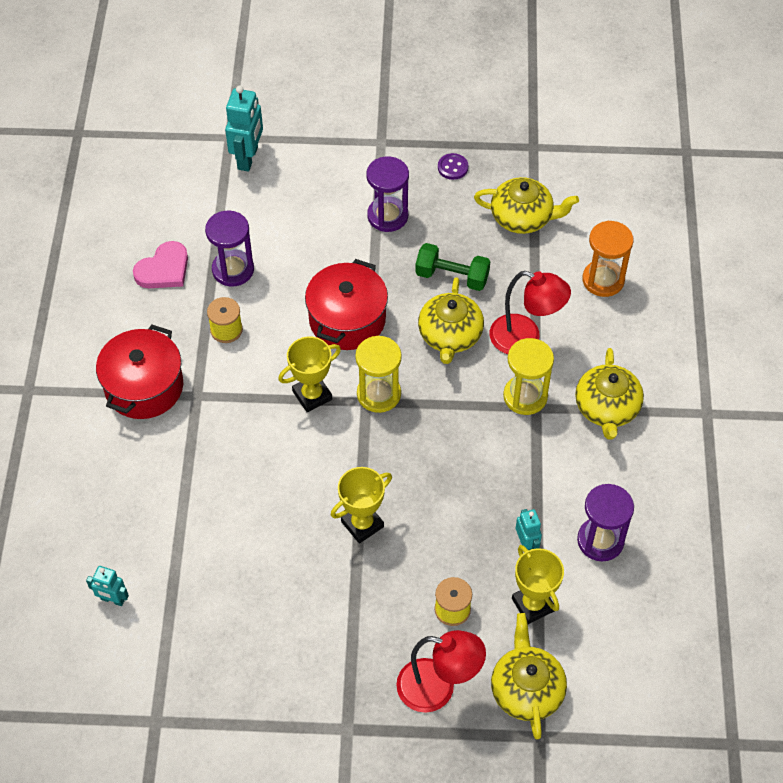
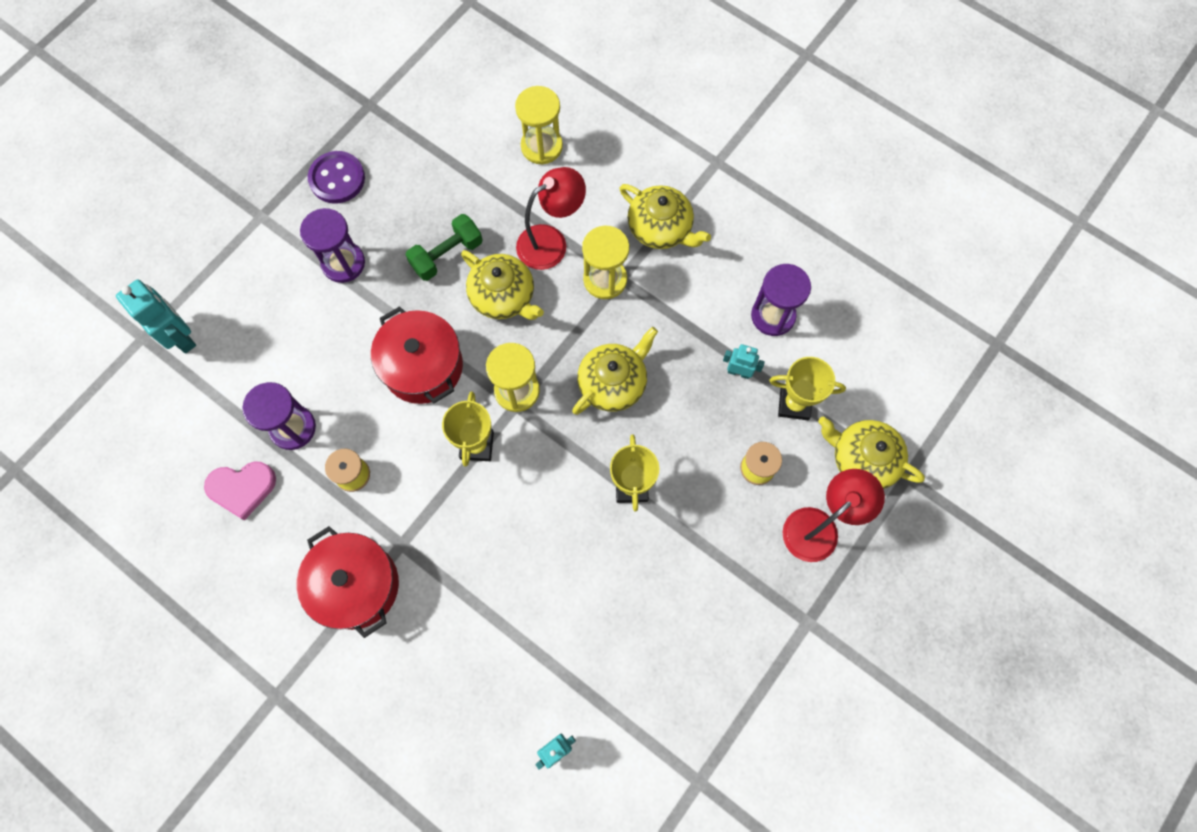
camera: 55 degrees left, 15 degrees up
(164, 269) = (242, 488): pink heart -> pink heart turned 90 degrees clockwise
(452, 167) = (337, 179): purple button -> purple button, size x1.71
(523, 217) = (433, 161): yellow teapot -> yellow teapot (613, 382)
(603, 280) = (541, 146): orange hourglass -> yellow hourglass

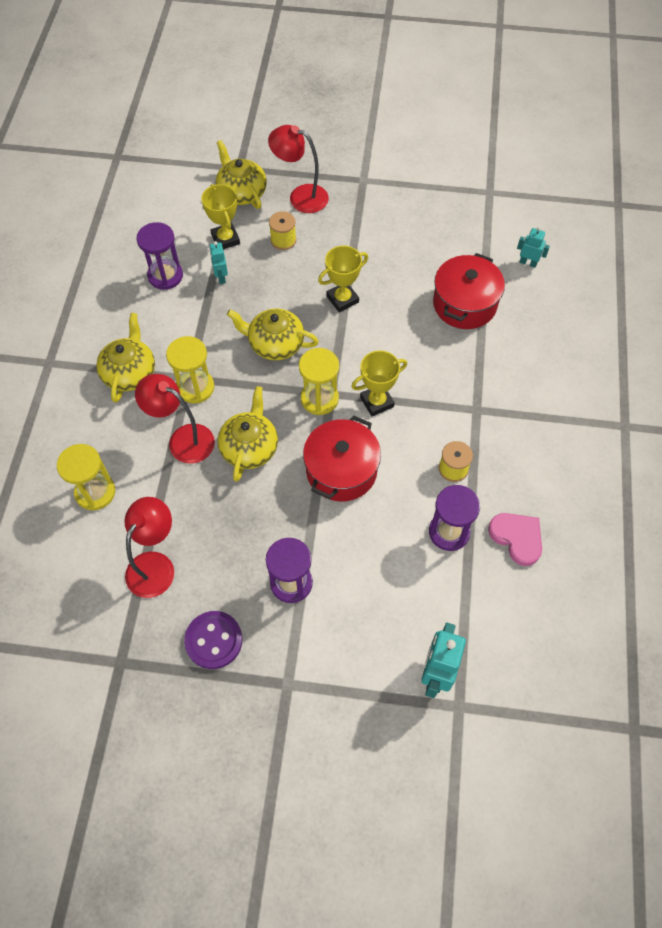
camera: 120 degrees left, 10 degrees down
(356, 585) = (523, 420): red pot -> red pot (464, 304)
(436, 164) = (155, 565): none -> red lamp
(447, 255) = (237, 507): green dumbbell -> none
(862, 459) = (241, 192): yellow teapot -> yellow teapot turned 150 degrees clockwise

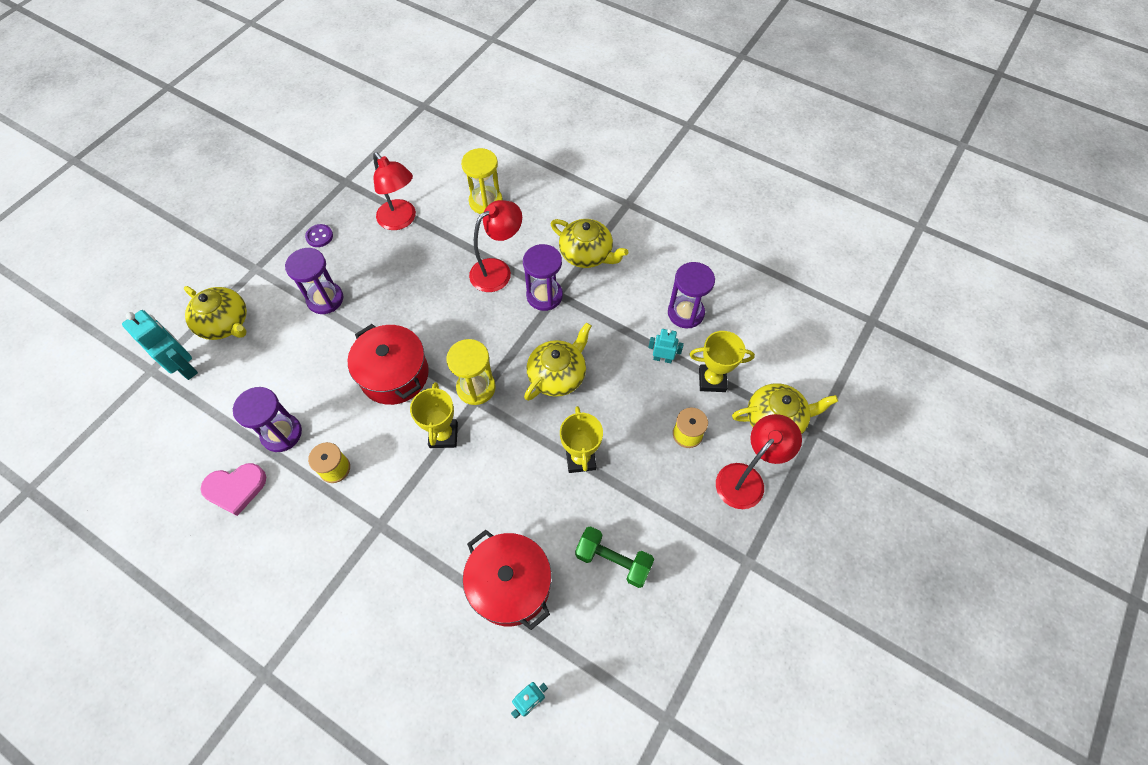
camera: 115 degrees right, 0 degrees up
(195, 387) = (544, 296): yellow hourglass -> purple hourglass
(214, 640) = (319, 236): purple button -> purple button, size x0.58
(249, 447) = (461, 314): yellow teapot -> yellow teapot (225, 323)
(409, 251) = (613, 560): none -> green dumbbell

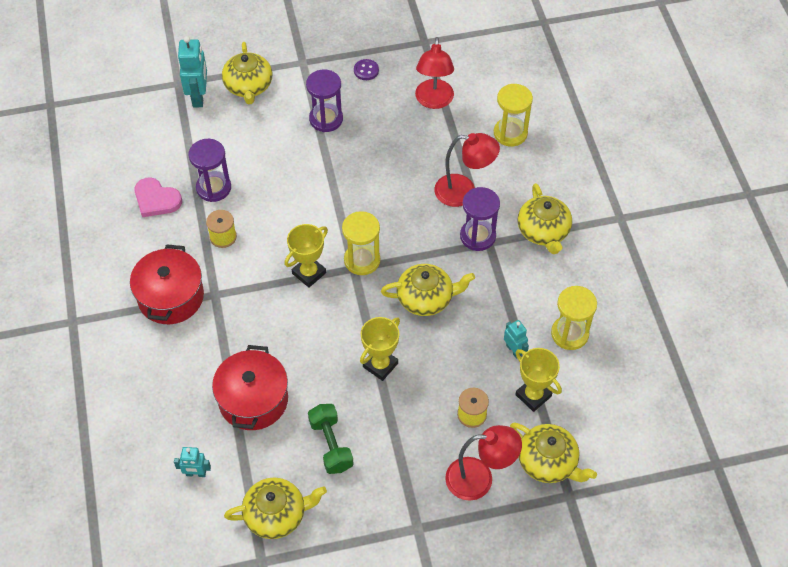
camera: 45 degrees right, 5 degrees down
(394, 374) = (318, 207): red pot -> red pot (171, 297)
(635, 665) = (276, 514): none -> yellow teapot
(685, 313) = (569, 334): purple hourglass -> yellow hourglass

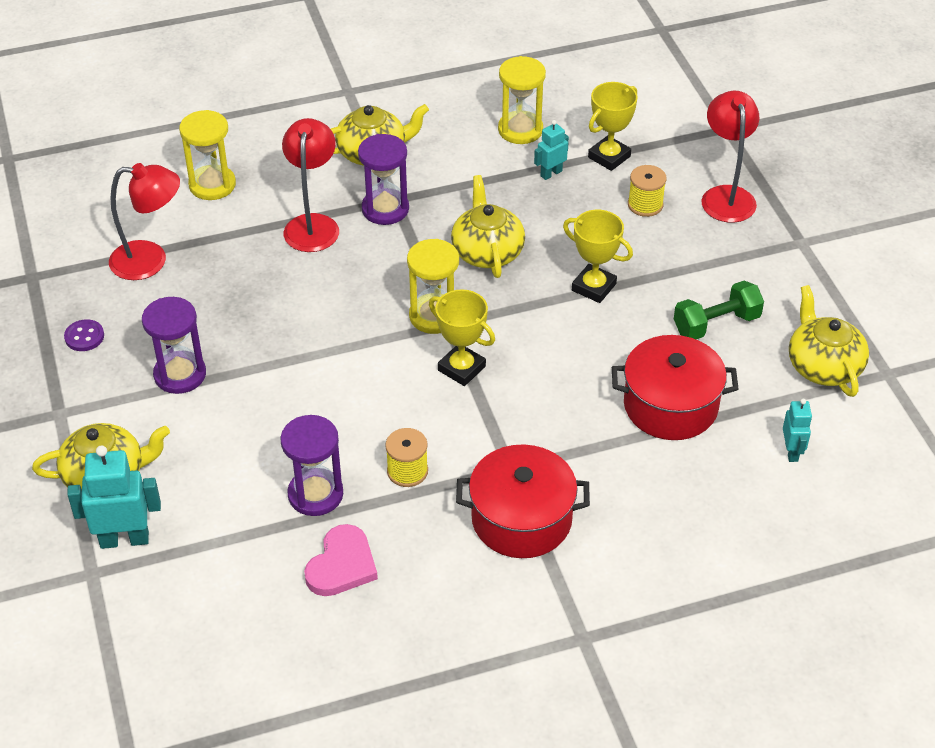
camera: 95 degrees left, 10 degrees down
(548, 462) = (691, 144): yellow teapot -> none

